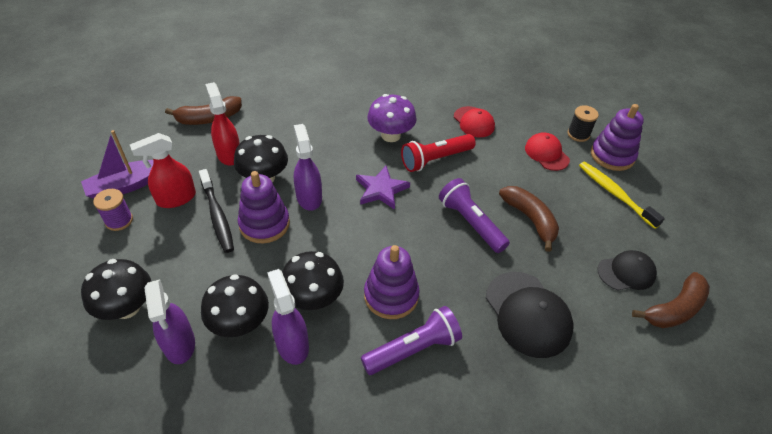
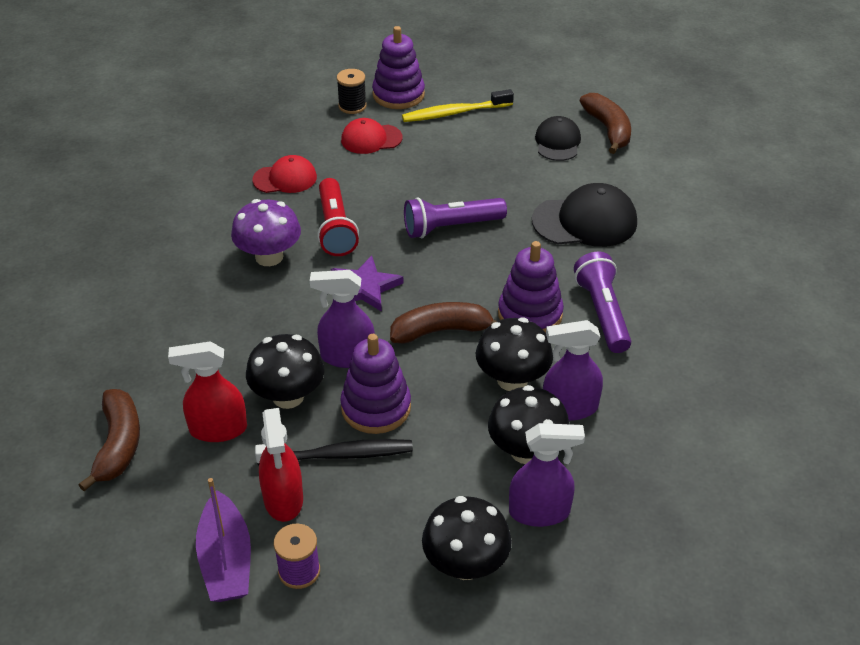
camera: 70 degrees left, 5 degrees down
(530, 219) = (464, 182): brown banana -> brown banana (441, 331)

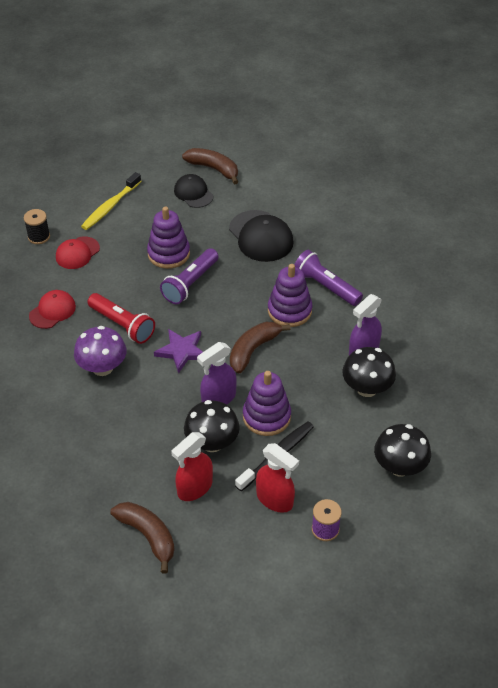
camera: 40 degrees left, 5 degrees up
(226, 560) = (282, 552): purple boat -> none
(398, 95) = (60, 212): purple stacking toy -> purple stacking toy (168, 254)
(512, 379) = (319, 354): black mushroom -> none
(539, 512) = (405, 415): purple spray bottle -> none
(585, 221) = (261, 236): black cap -> black cap turned 105 degrees clockwise

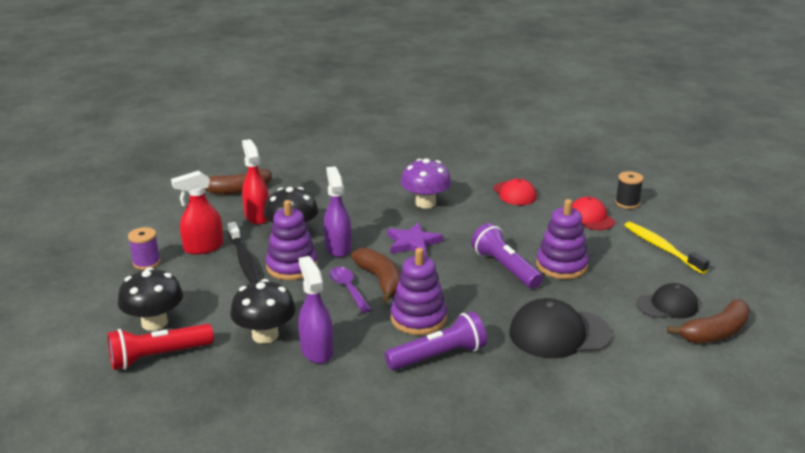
camera: 115 degrees right, 20 degrees down
(122, 325) = (471, 221): red flashlight -> red flashlight (158, 356)
(277, 365) = (348, 289): none -> purple spoon

